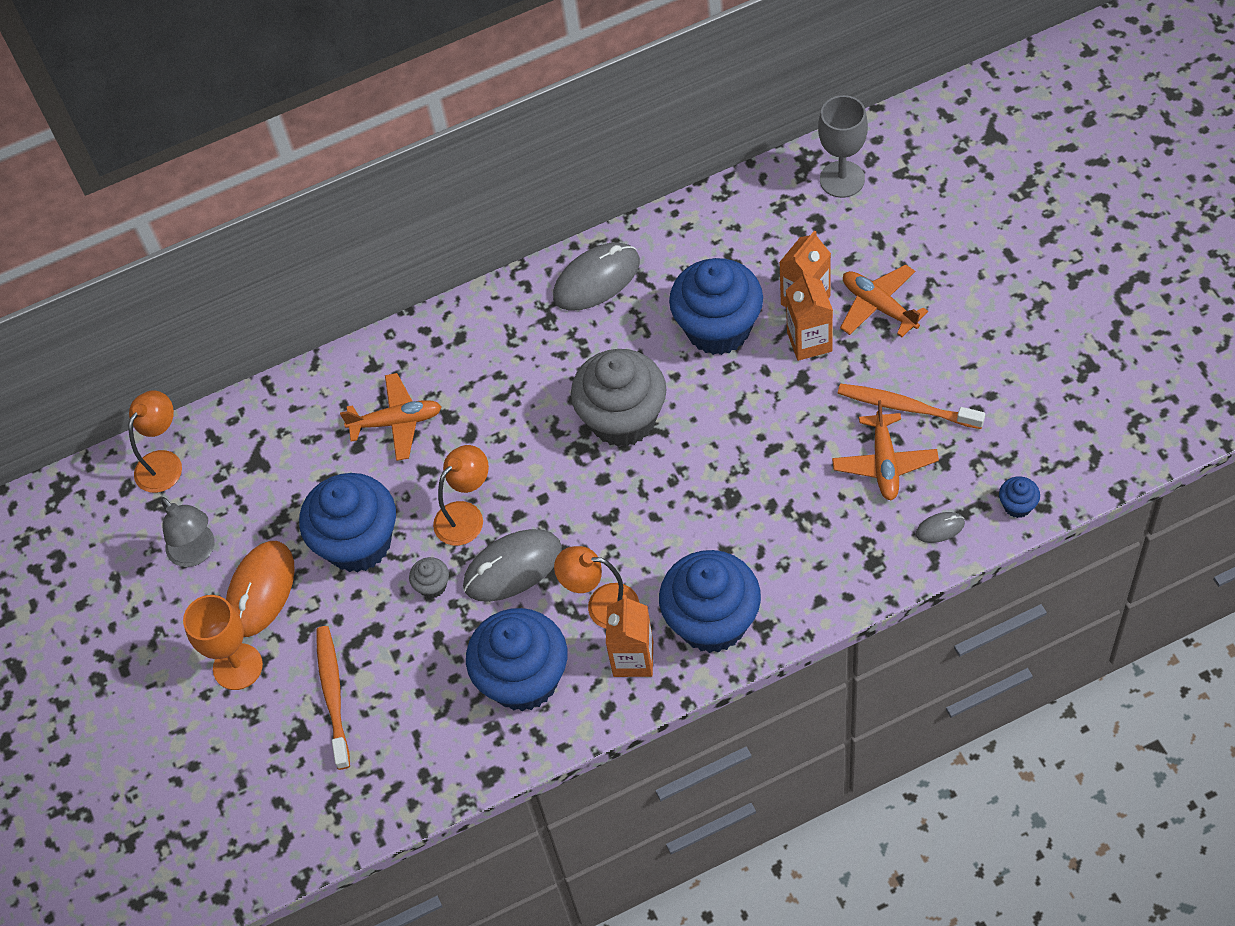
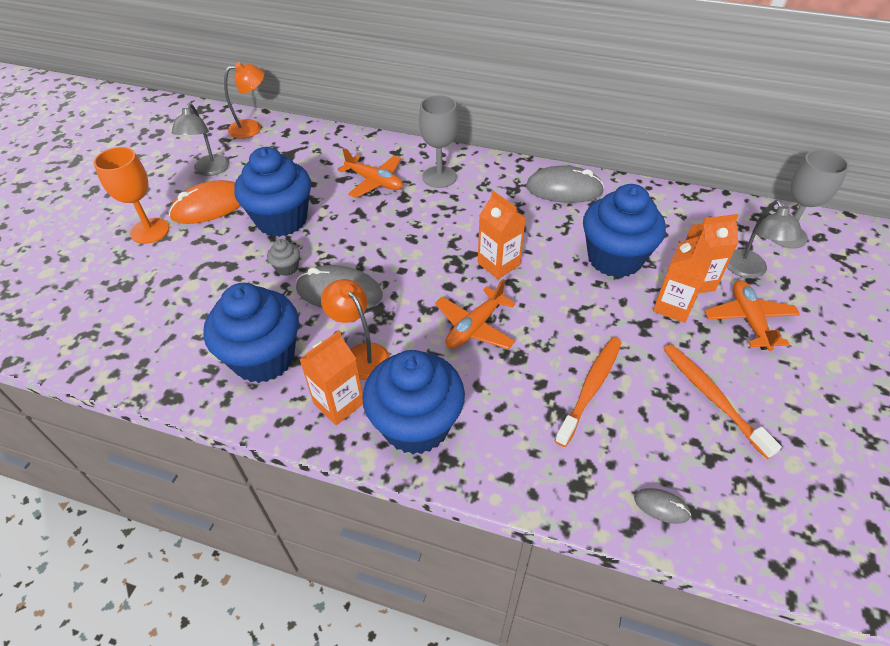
camera: 35 degrees right, 10 degrees down
(333, 694) = (167, 280): orange toothbrush -> orange toothbrush (590, 388)
(456, 362) = (439, 177): none -> grey goblet
(466, 516) = (350, 248): orange lamp -> none
(623, 419) = (498, 264): grey cupcake -> orange carton
(840, 250) = (748, 271): none -> grey lamp
(884, 463) = (657, 422): orange plane -> orange plane (475, 327)
(1017, 505) = (752, 546): blue cupcake -> none

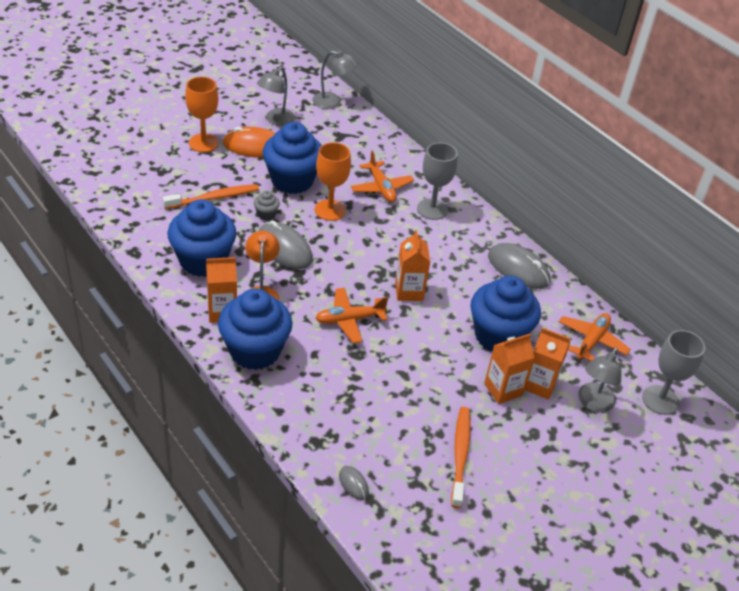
camera: 30 degrees right, 5 degrees down
(252, 128) = (333, 102): orange lamp -> grey lamp
(347, 228) = (330, 210): none -> orange goblet
(590, 388) = (384, 399): orange toothbrush -> orange toothbrush (214, 198)
(749, 320) = (549, 431): orange plane -> orange plane (591, 341)

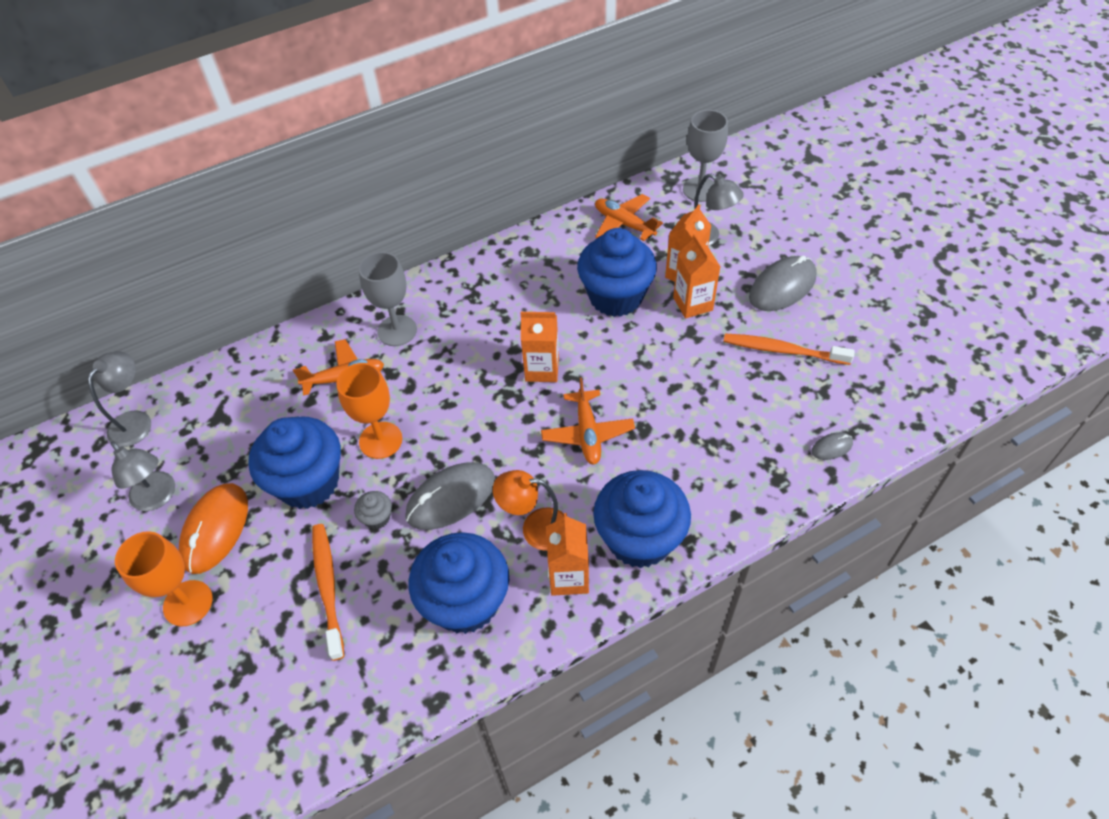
camera: 75 degrees left, 10 degrees up
(518, 269) = (511, 265): grey mouse -> grey mouse (782, 286)

